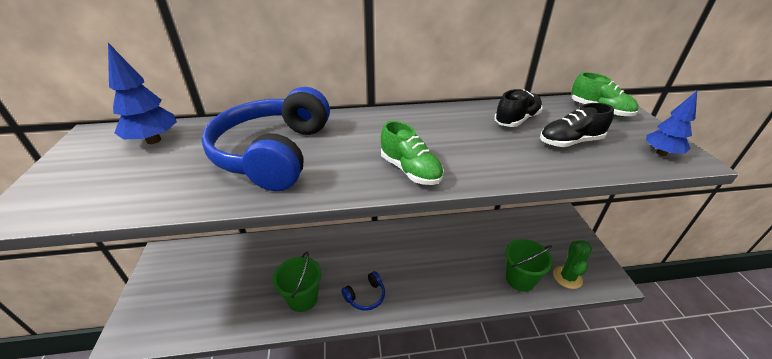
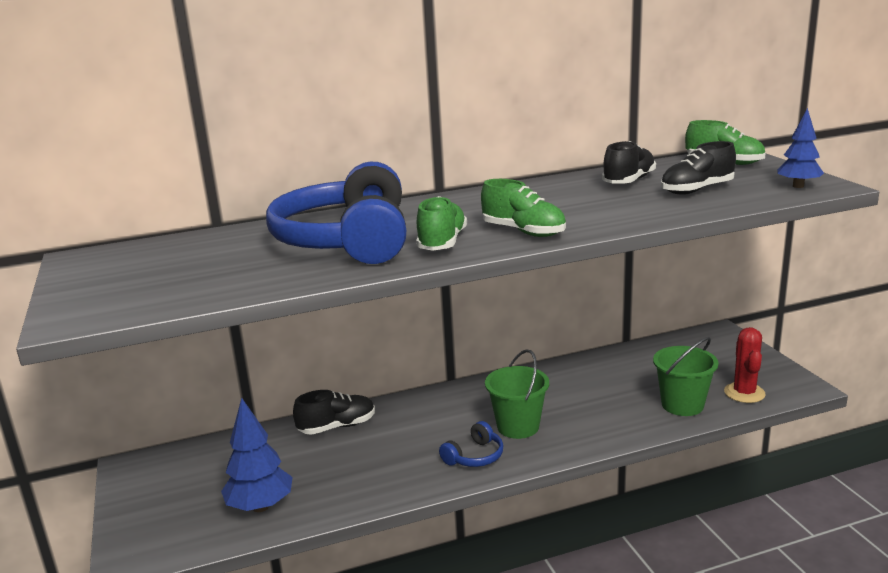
camera: 10 degrees left, 15 degrees down
(154, 140) = (176, 251): blue tree -> blue tree (261, 506)
(291, 247) = (337, 427): none -> black shoe
(302, 298) = (383, 473): green bucket -> green bucket (518, 426)
(340, 172) = (442, 243): none -> green shoe
(567, 277) = (744, 393): green cactus -> red cactus

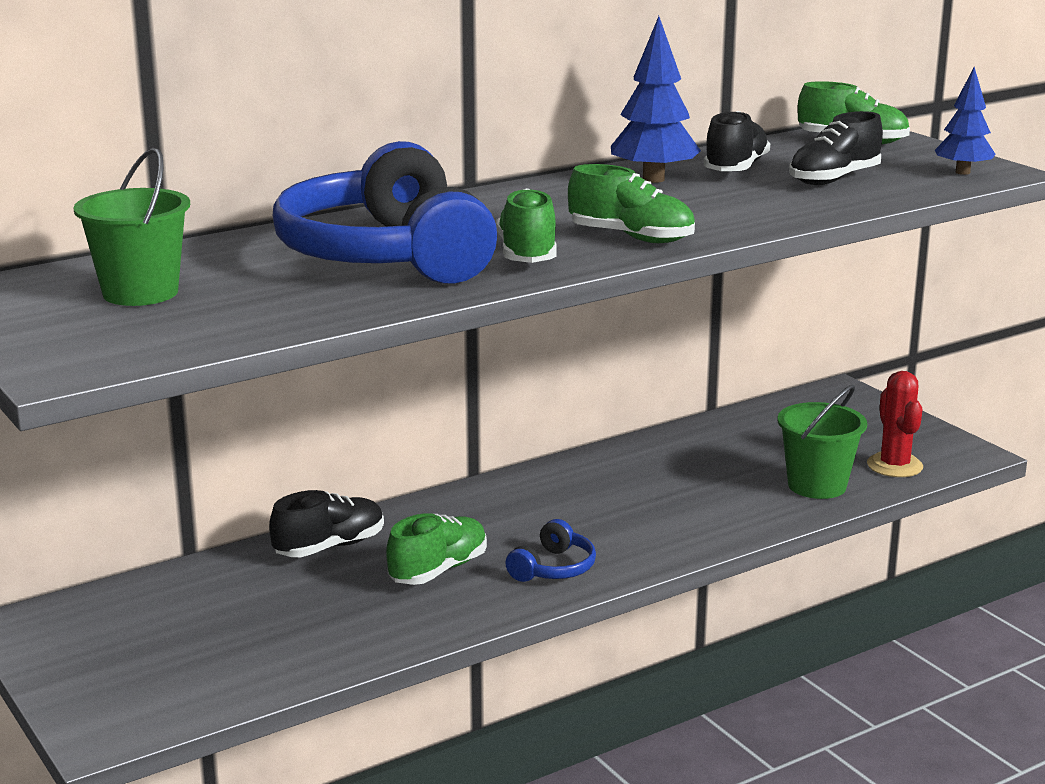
camera: 15 degrees left, 0 degrees up
(261, 506) = (267, 654): blue tree -> blue tree (653, 179)
(398, 451) = (438, 570): none -> green shoe
(518, 426) = (599, 528): green bucket -> green bucket (140, 293)

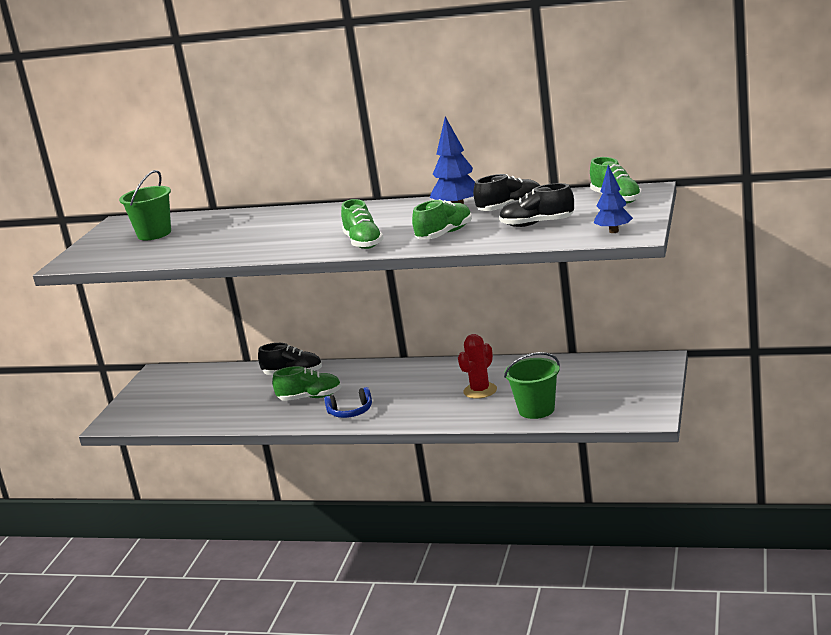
camera: 50 degrees right, 0 degrees up
(387, 255) = (261, 233): blue headphones -> none
(527, 255) = (305, 243): green shoe -> green shoe (444, 234)
(894, 466) = (596, 411): red cactus -> red cactus (480, 391)

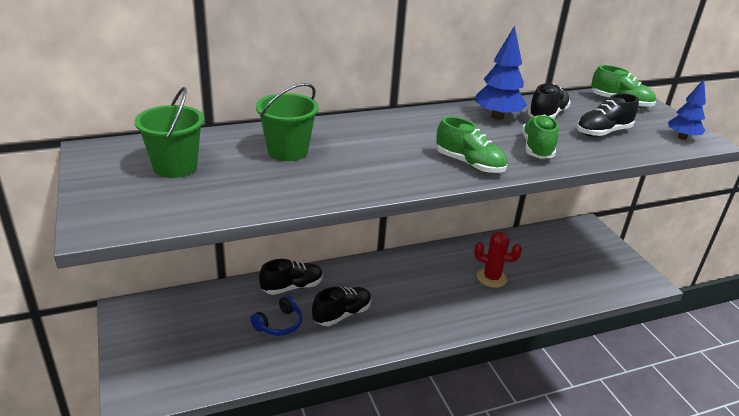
camera: 40 degrees left, 10 degrees up
(310, 398) = (342, 314): green shoe -> black shoe
(351, 412) = (402, 325): blue headphones -> blue headphones (279, 324)
(480, 391) = (491, 278): red cactus -> red cactus turned 75 degrees counterclockwise
(536, 410) = (560, 291): green bucket -> green bucket (287, 151)

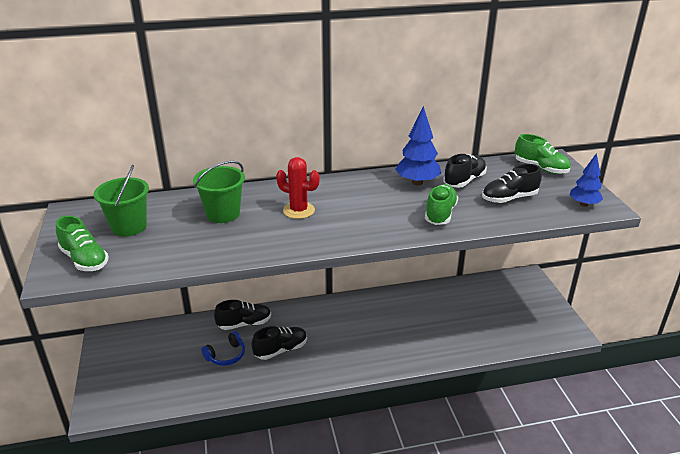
camera: 10 degrees right, 0 degrees up
(469, 164) = (373, 228): green shoe -> green shoe (84, 260)
(491, 278) = (422, 323): red cactus -> red cactus (299, 210)

